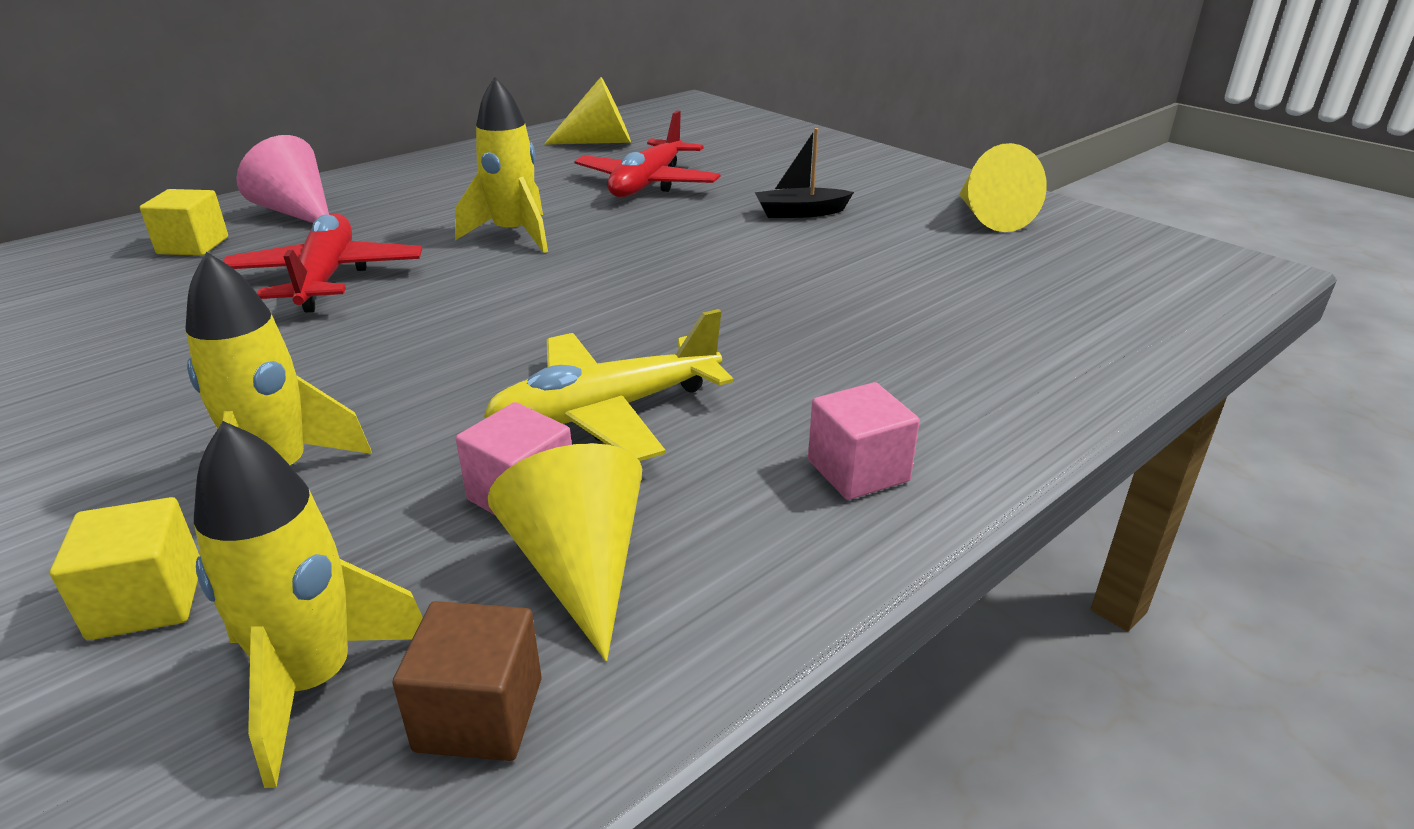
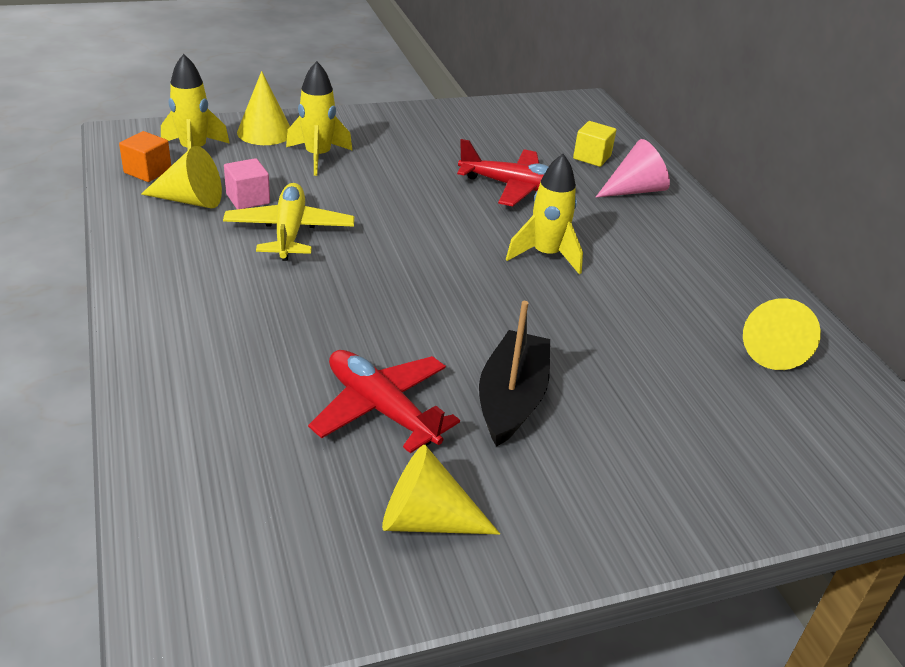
camera: 110 degrees right, 5 degrees up
(147, 601) = (264, 132): yellow cube -> yellow cone
(479, 714) = (148, 171): brown cube -> orange cube
(648, 184) = (630, 341): red plane -> red plane (381, 409)
(800, 213) = (511, 399): black boat -> black boat, size x1.65
(858, 471) = (169, 280): pink cube -> none

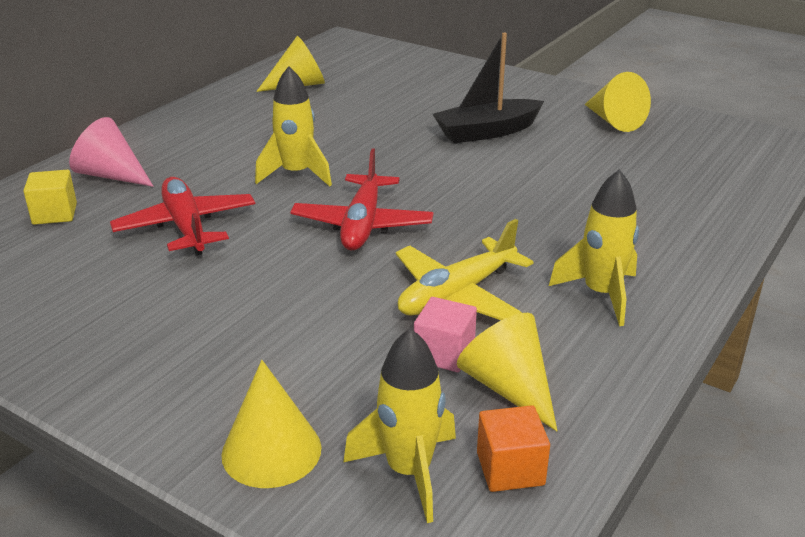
camera: 125 degrees left, 5 degrees down
(318, 157) = (282, 367): yellow rocket -> yellow rocket (601, 294)
(381, 409) = (571, 161): red plane -> red plane (363, 225)

